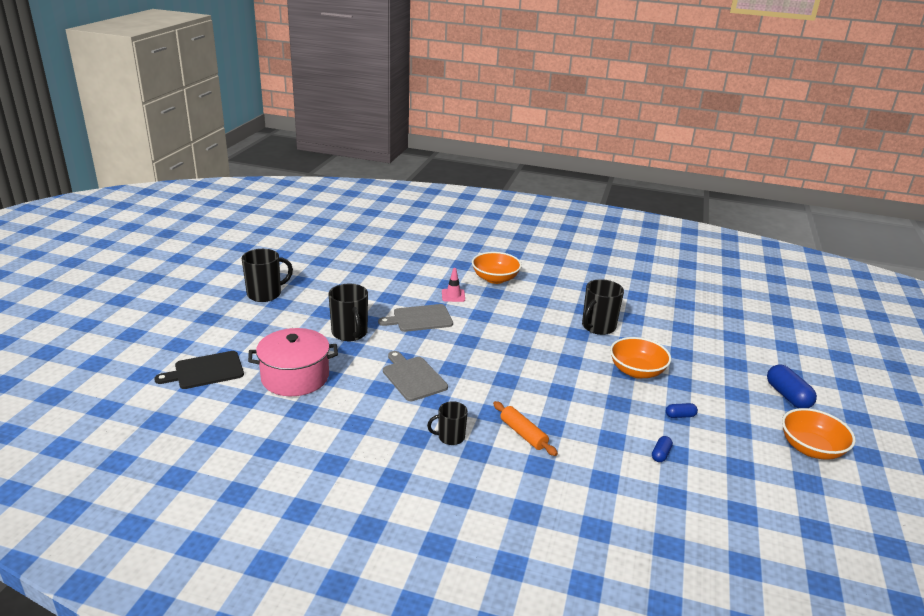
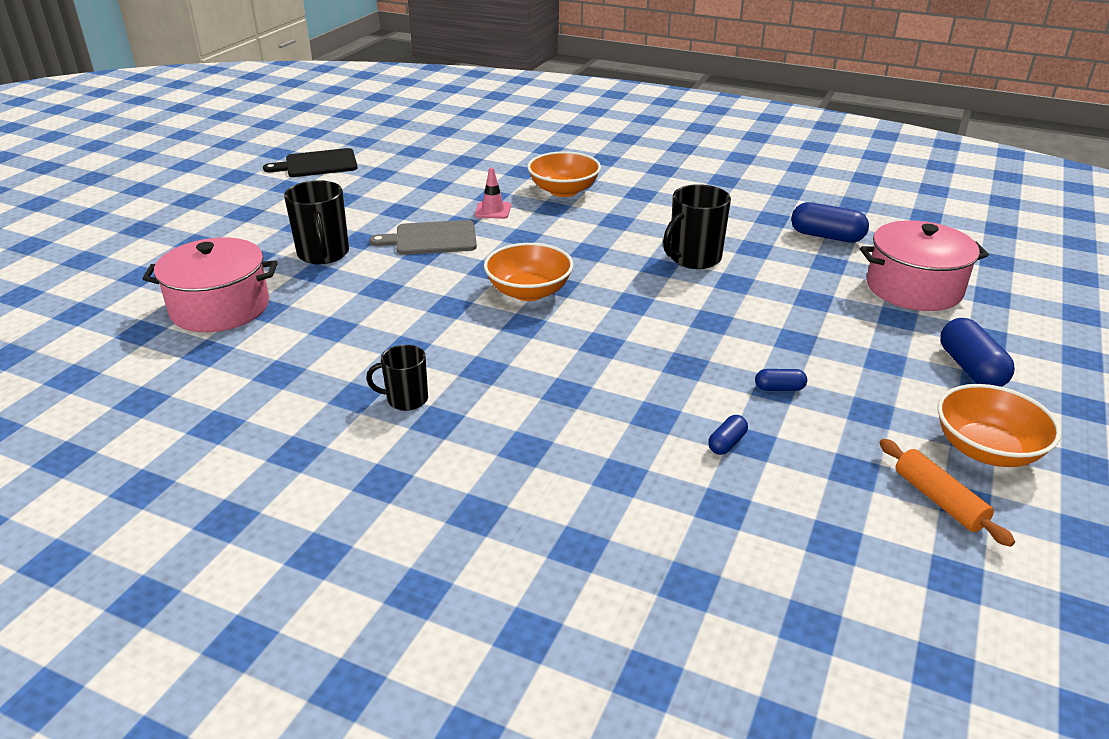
camera: 10 degrees right, 5 degrees up
(206, 371) = (102, 294): black cutting board -> black cutting board (317, 164)
(265, 294) = (231, 201): black mug -> none
(413, 377) = (387, 315): grey cutting board -> none
(523, 434) = (519, 401): orange rolling pin -> orange rolling pin (939, 500)
(636, 371) = (732, 322): orange bowl -> orange bowl (529, 292)
(675, 308) = (826, 236): none -> blue capsule
(739, 342) = (914, 288): none -> pink pot

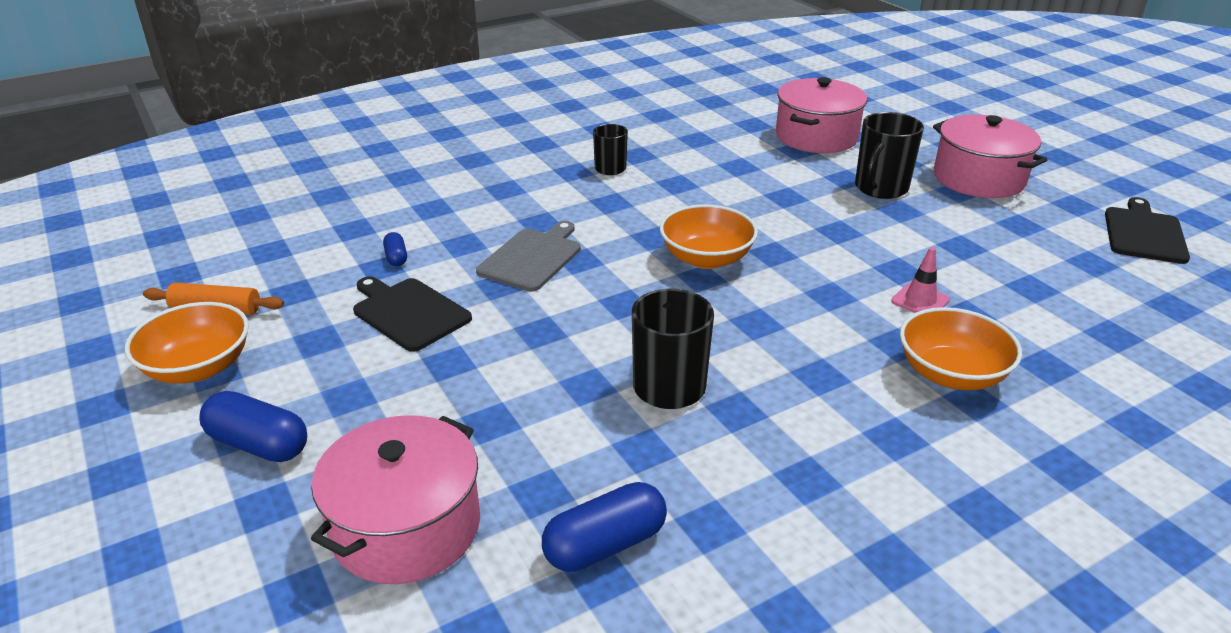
camera: 125 degrees right, 0 degrees up
(266, 222) = (978, 178): none -> pink pot
(323, 254) = (880, 188): black mug -> black mug turned 75 degrees counterclockwise
(431, 239) = (870, 244): grey cutting board -> grey cutting board (532, 258)
(779, 388) = (408, 313): blue capsule -> black cutting board

